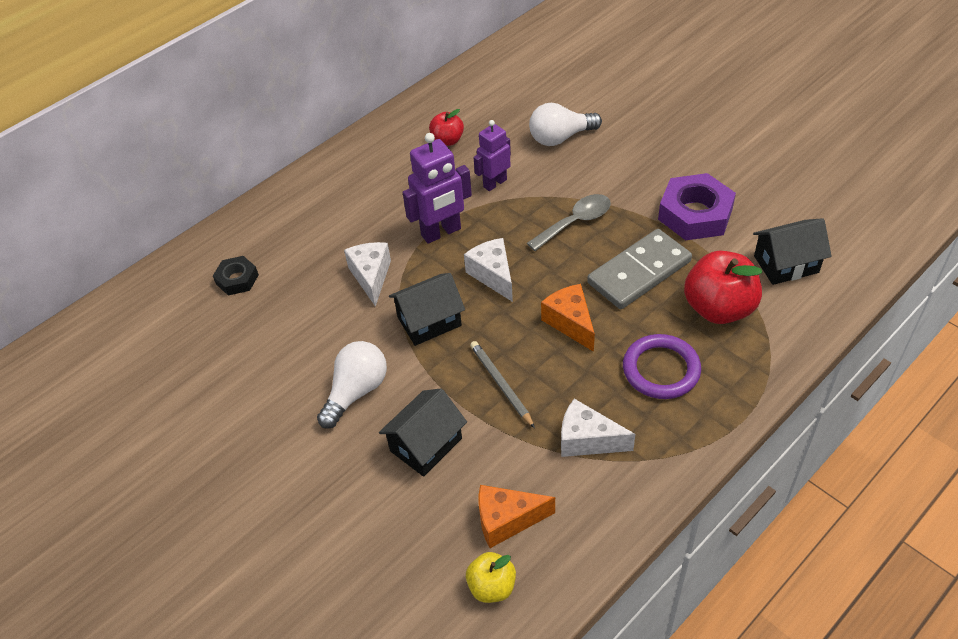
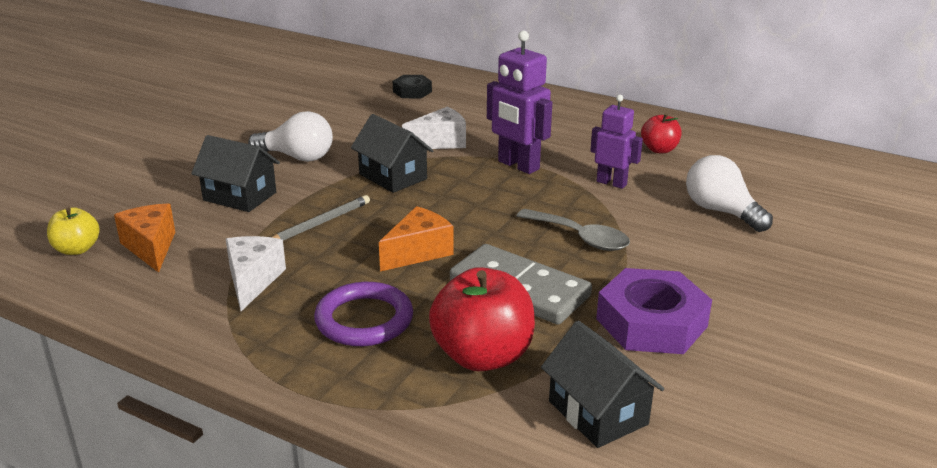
camera: 70 degrees right, 20 degrees down
(493, 275) = (470, 200): white cheese -> none

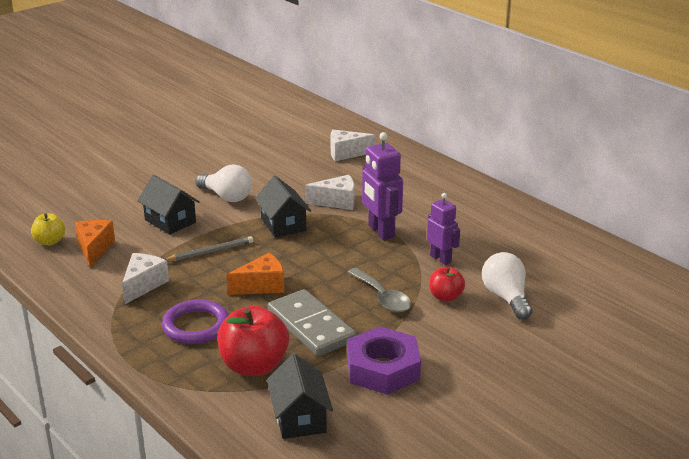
camera: 20 degrees right, 0 degrees up
(412, 91) = (346, 153): black nut -> white cheese
(659, 149) = (502, 237): red apple -> red apple (445, 297)

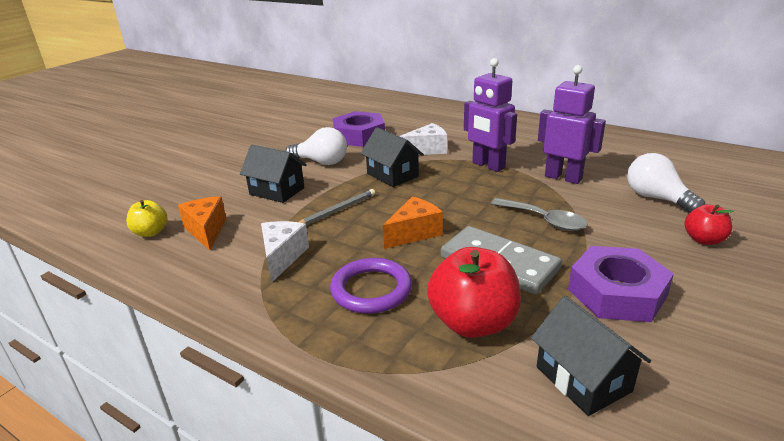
camera: 15 degrees left, 0 degrees up
(282, 172) = (359, 136): none -> purple nut
(346, 153) = (405, 115): white cheese -> none
(441, 259) = (563, 177): purple robot -> purple robot, size x1.52
(445, 297) = (602, 208): red apple -> red apple (703, 240)

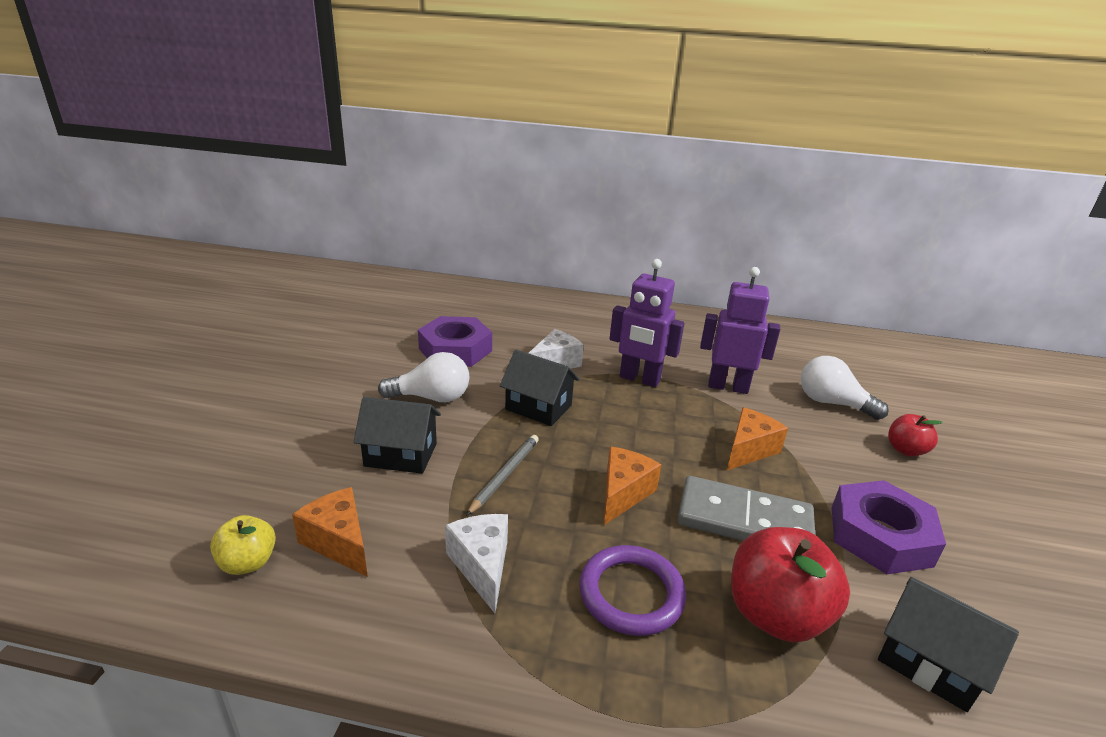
camera: 25 degrees left, 0 degrees up
(544, 220) = (748, 450): grey spoon -> orange cheese

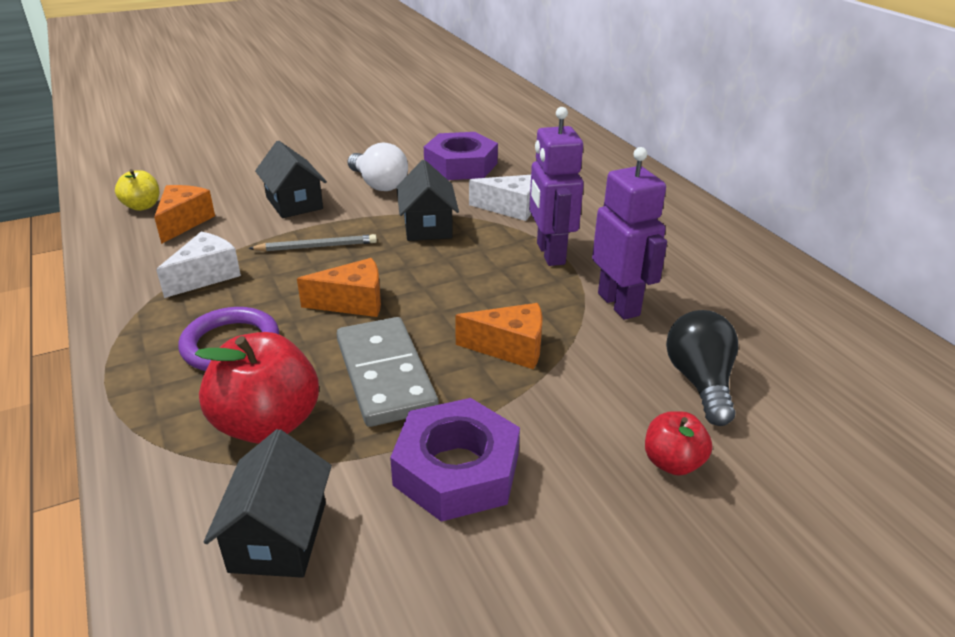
camera: 55 degrees right, 5 degrees up
(832, 403) = (700, 382): white light bulb -> black light bulb

